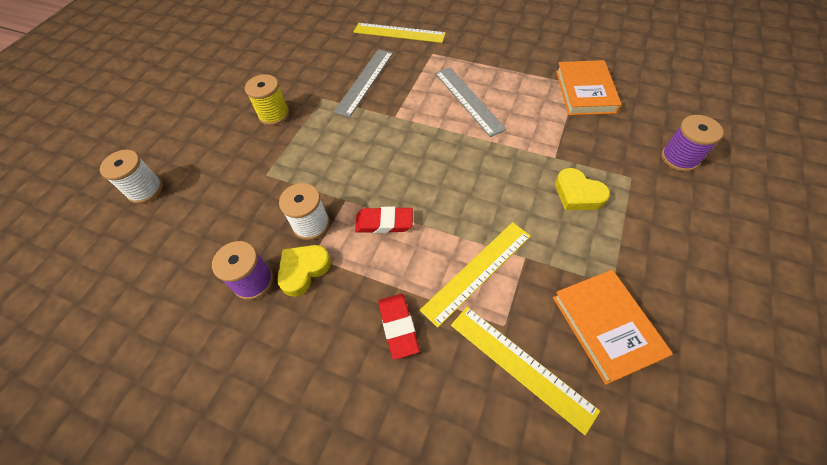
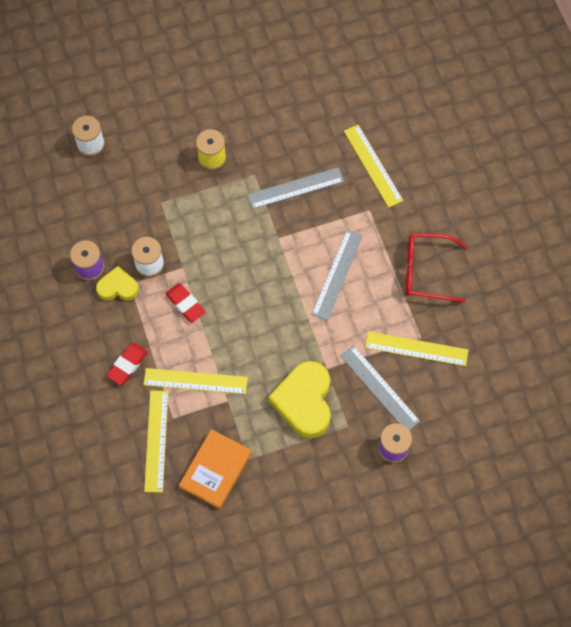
camera: 45 degrees right, 10 degrees up
(518, 51) = (426, 271): none -> red glasses
(578, 194) = (304, 401): yellow heart -> yellow heart, size x1.74
(585, 91) = (416, 349): orange book -> yellow ruler
(606, 133) = (379, 388): none -> grey ruler

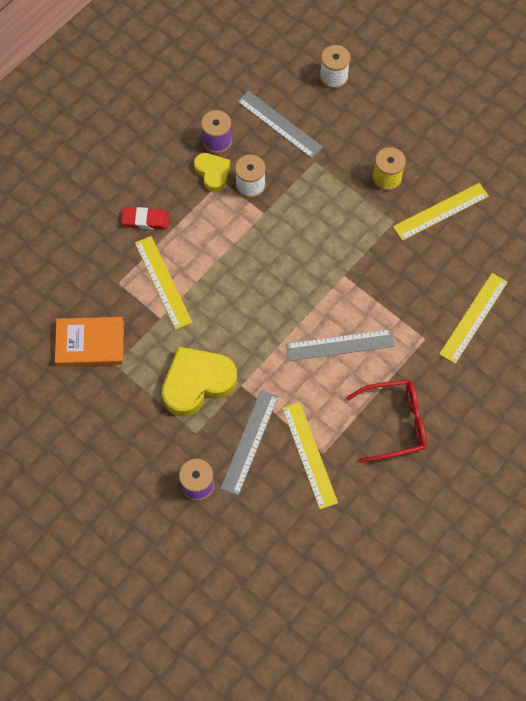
camera: 60 degrees right, 0 degrees up
(156, 440) = (90, 281): yellow ruler -> yellow ruler (441, 211)
(185, 304) = (230, 234): red eraser -> none
(295, 188) = (404, 263): grey ruler -> grey ruler (279, 124)
(426, 271) = (395, 422): red glasses -> red glasses turned 105 degrees clockwise

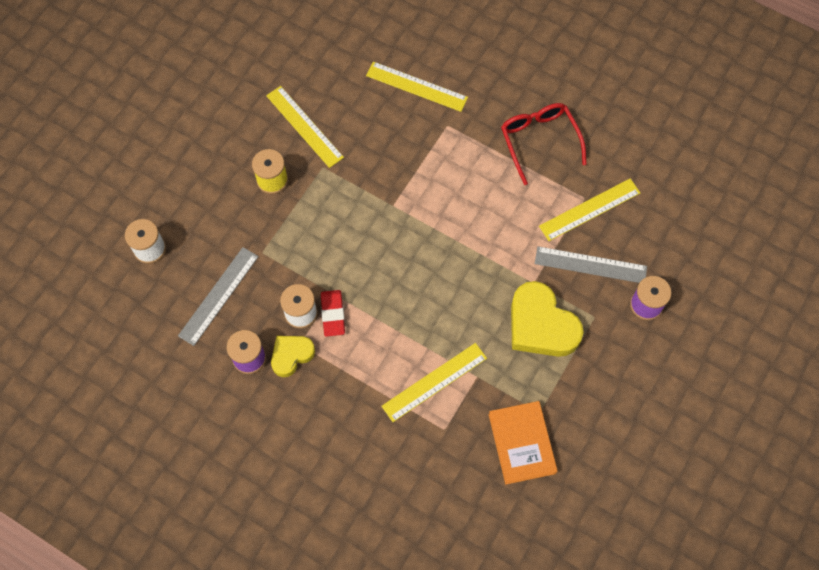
camera: 100 degrees left, 0 degrees up
(145, 220) = (362, 416): red eraser -> red eraser (333, 314)
(340, 345) = (470, 198): grey ruler -> none

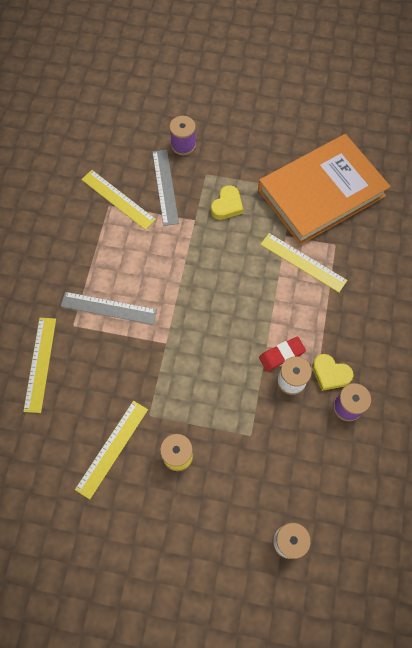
camera: 110 degrees left, 0 degrees up
(219, 296) = (305, 456): grey ruler -> grey ruler (109, 308)
(521, 443) = (321, 193): orange book -> orange book, size x1.92
(539, 141) = (66, 251): red glasses -> none
(541, 325) = (227, 205): yellow heart -> yellow heart, size x0.57

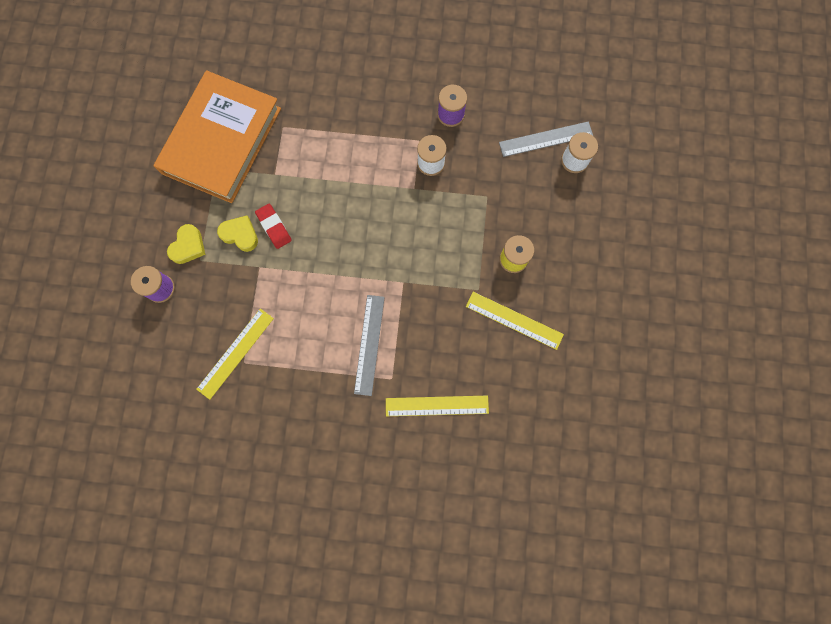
camera: 95 degrees left, 10 degrees up
(165, 187) = (217, 303): grey ruler -> grey ruler (546, 139)
(281, 355) = (406, 173): red eraser -> red eraser (274, 227)
(303, 262) = (305, 156): yellow ruler -> none
(321, 193) = (222, 141): orange book -> orange book turned 60 degrees clockwise
(330, 374) = (421, 129): yellow heart -> yellow heart (188, 246)

